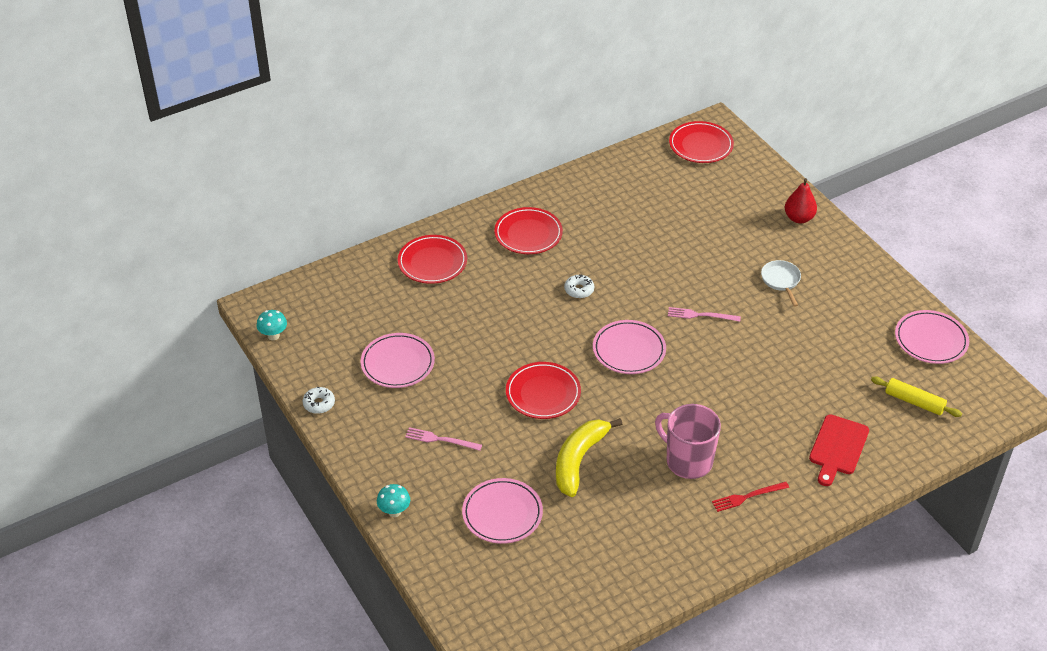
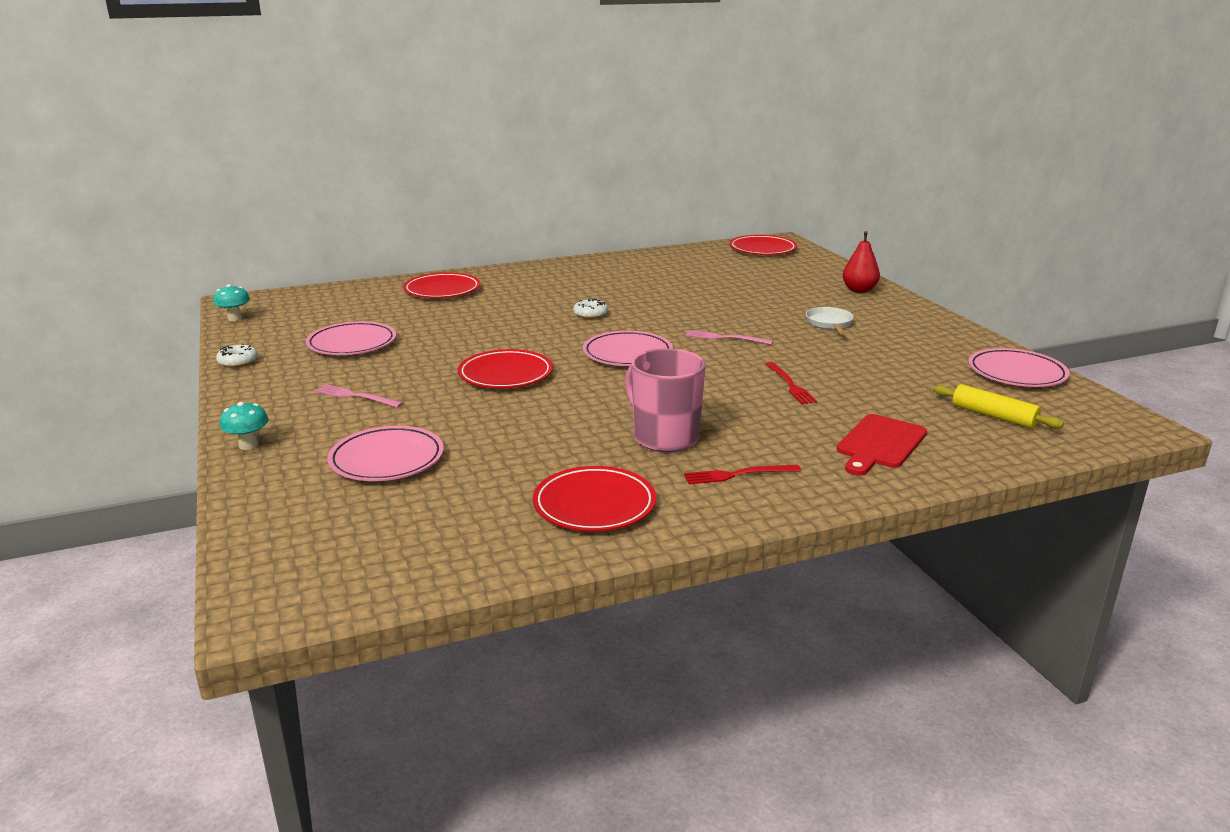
camera: 10 degrees right, 20 degrees down
(528, 234) = (555, 282): red plate -> red plate (594, 505)
(578, 460) = (518, 425): yellow banana -> none
(764, 379) = (790, 385): none -> red fork

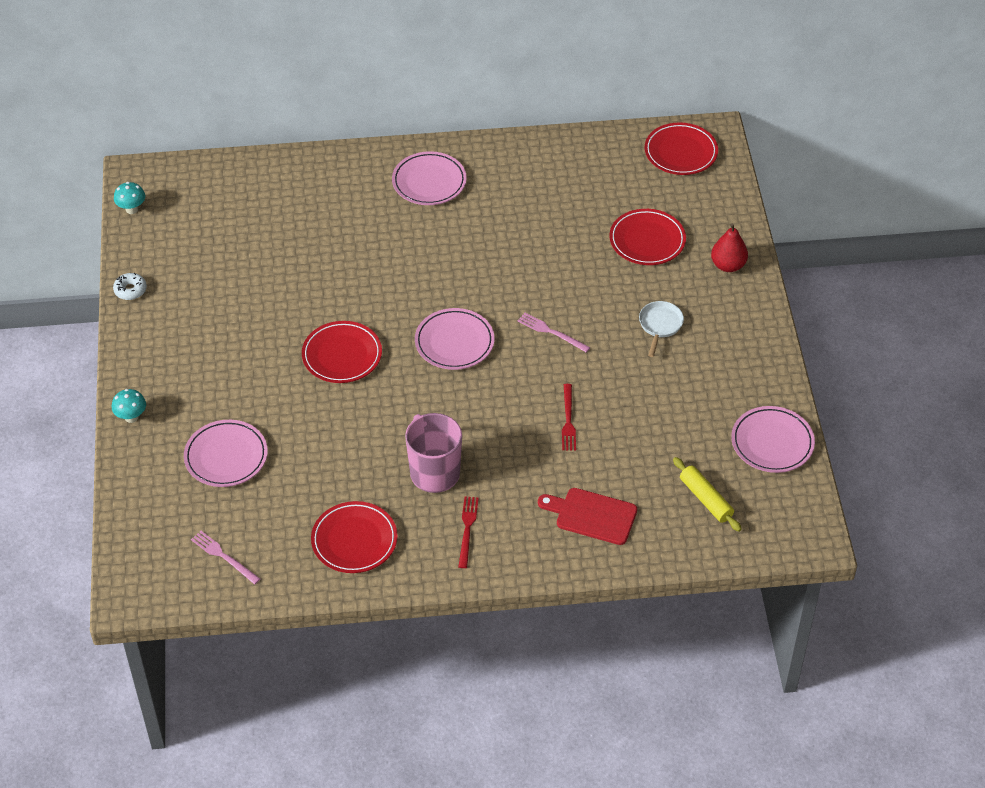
camera: 15 degrees right, 25 degrees up
(352, 343) = (226, 277): pink plate -> pink plate (429, 182)
(356, 396) = (217, 365): pink fork -> pink fork (223, 556)
(442, 290) = (325, 187): red plate -> red plate (647, 240)
(590, 314) = (448, 264): white donut -> none
(738, 475) = (467, 529): red fork -> red fork turned 90 degrees clockwise
(880, 444) = (592, 515): red cutting board -> red cutting board turned 60 degrees clockwise

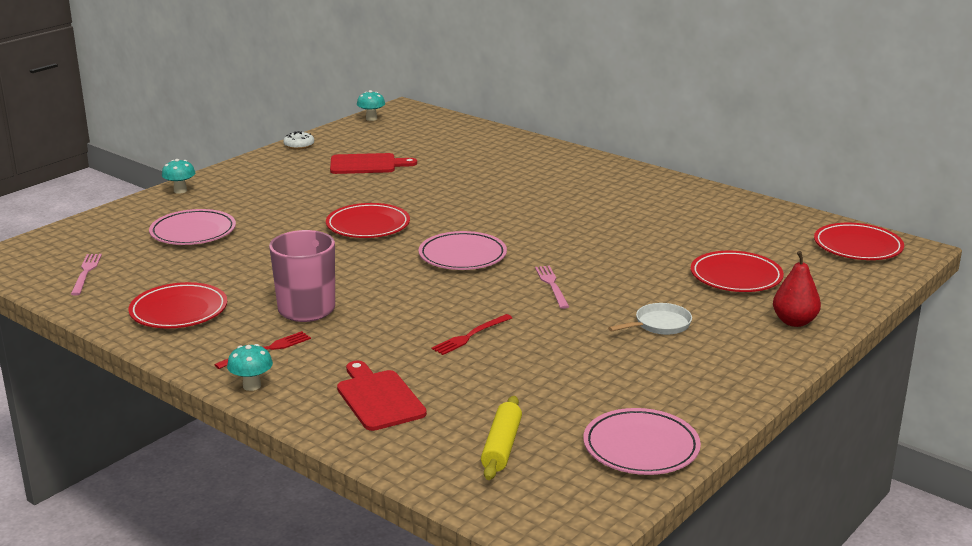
camera: 45 degrees right, 25 degrees down
(227, 279) = (367, 164): none -> red cutting board
(429, 182) = (599, 181): pink plate -> none
(507, 565) = (252, 386): none -> turquoise mushroom

